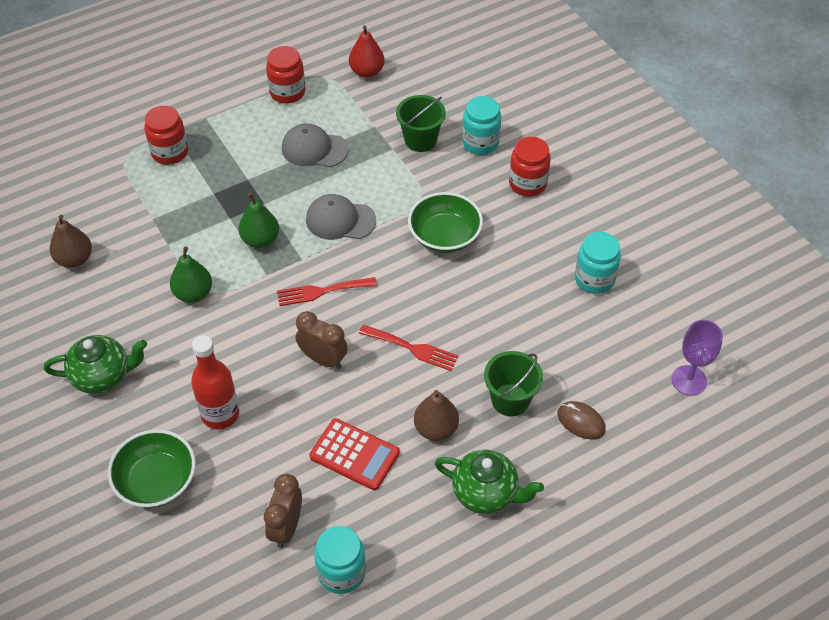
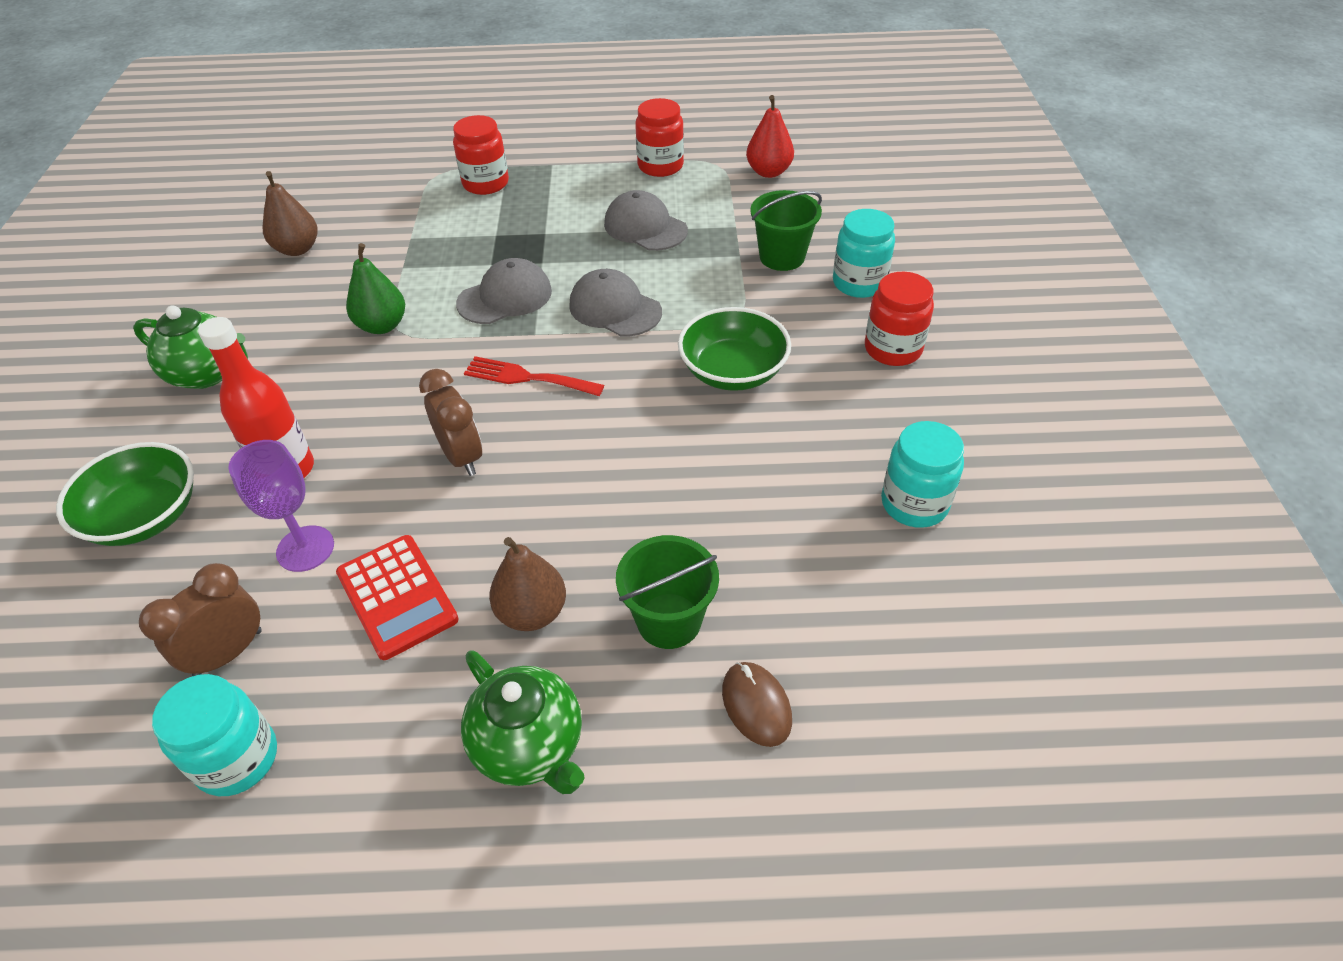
camera: 30 degrees right, 5 degrees down
(260, 240) = (505, 297): green pear -> grey cap
(412, 348) = (585, 491): red fork -> none
(689, 380) = (985, 723): purple goblet -> purple goblet (305, 548)

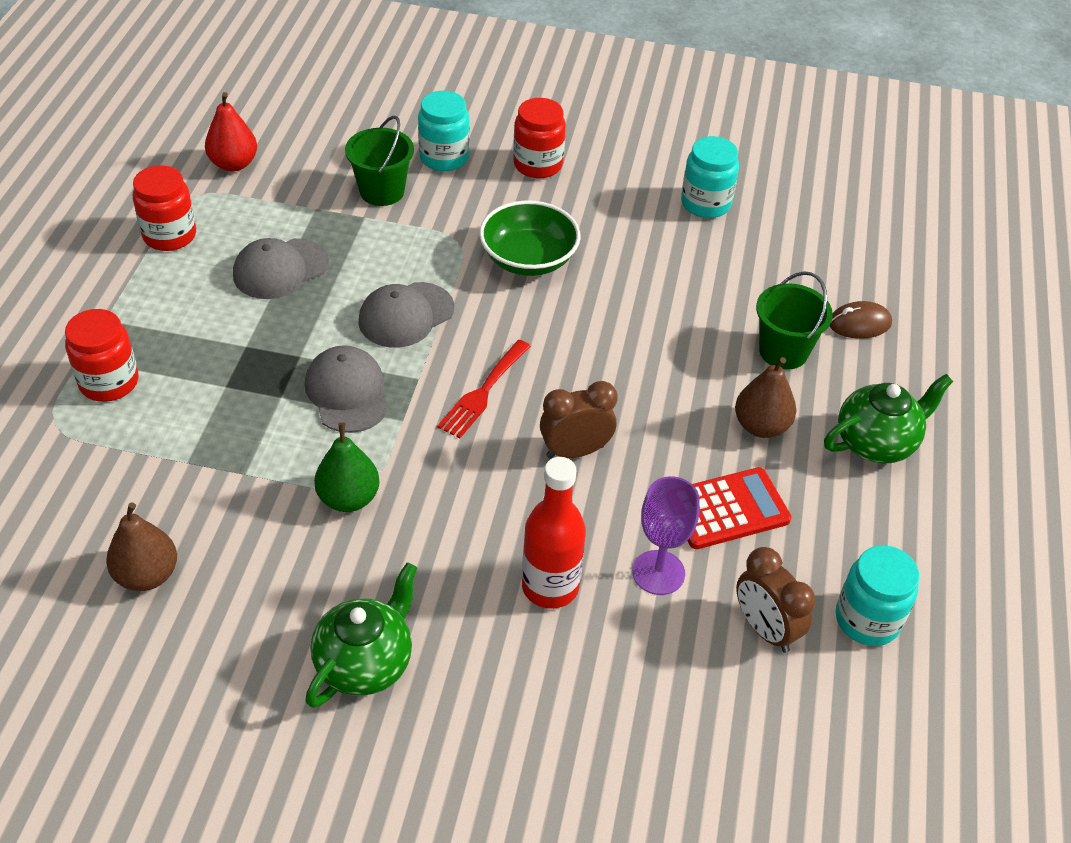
camera: 80 degrees left, 0 degrees up
(145, 516) = (580, 709): green bowl -> none

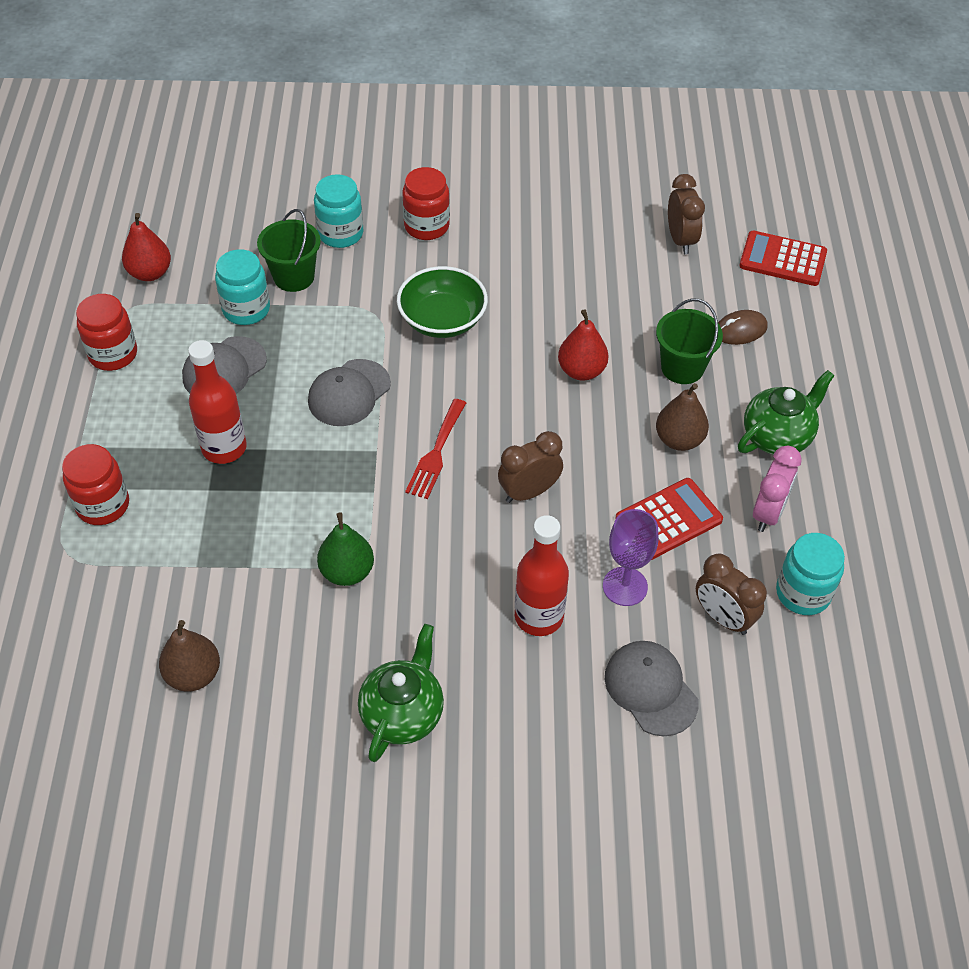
camera: 10 degrees left, 5 degrees up
(255, 347) = (224, 448): none -> red bottle
(347, 392) = (318, 475): grey cap -> grey cap (650, 689)
(668, 335) = (581, 371): none -> red pear
(705, 204) = (584, 239): turquoise jar -> turquoise jar (246, 309)
(813, 221) = (680, 240): none -> brown clock
(846, 523) = (768, 513): none -> pink clock
(925, 259) = (782, 259): none -> red calculator

